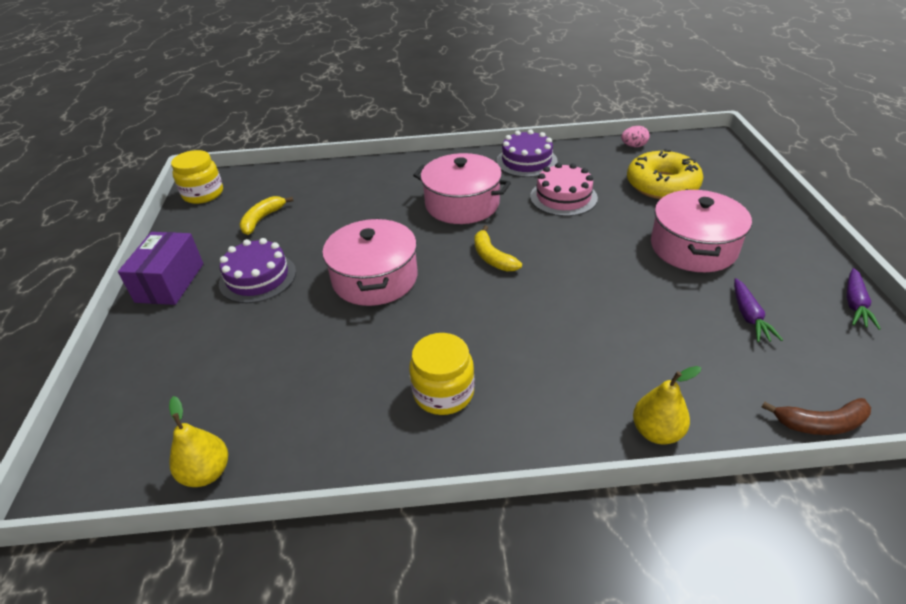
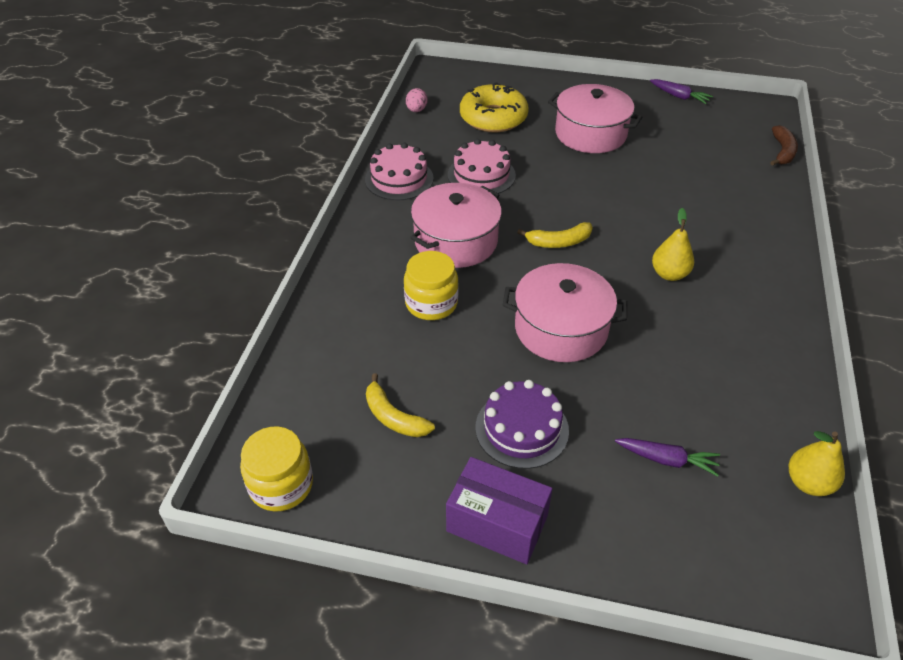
camera: 75 degrees left, 5 degrees up
(443, 392) = (731, 311): yellow jar -> yellow jar (431, 303)
(526, 161) = (399, 179): purple cake -> pink cake
(656, 432) = (783, 216): yellow pear -> yellow pear (669, 274)
(749, 317) = (680, 140): purple carrot -> purple carrot (667, 460)

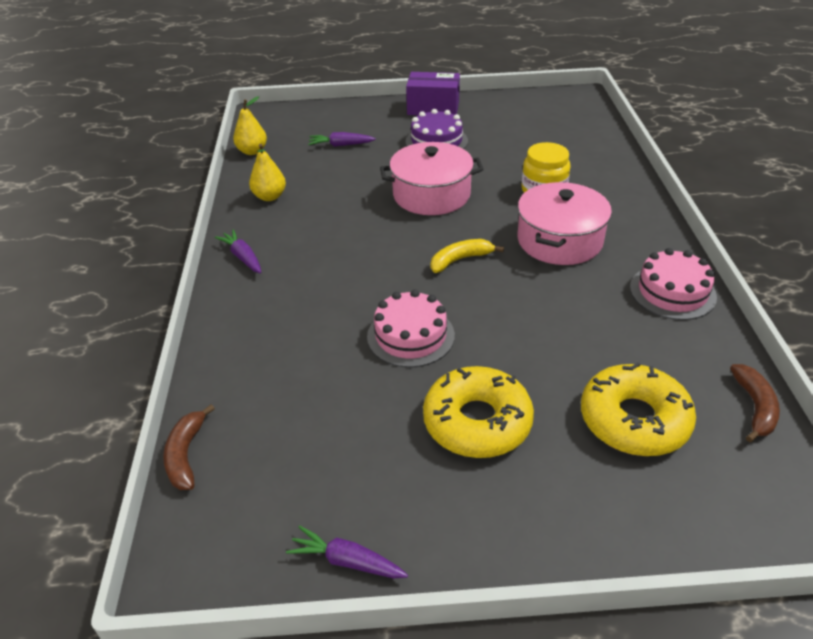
camera: 165 degrees right, 5 degrees down
(281, 485) = (559, 99): yellow jar -> none
(393, 417) = (520, 132): yellow banana -> none
(416, 110) = (754, 407): pink egg -> brown banana
(481, 175) = (585, 318): pink cake -> pink cake (410, 336)
(590, 134) = (477, 422): pink pot -> yellow donut
(669, 274) = (346, 252): yellow pear -> yellow pear (269, 197)
(779, 292) = (242, 257): none -> purple carrot

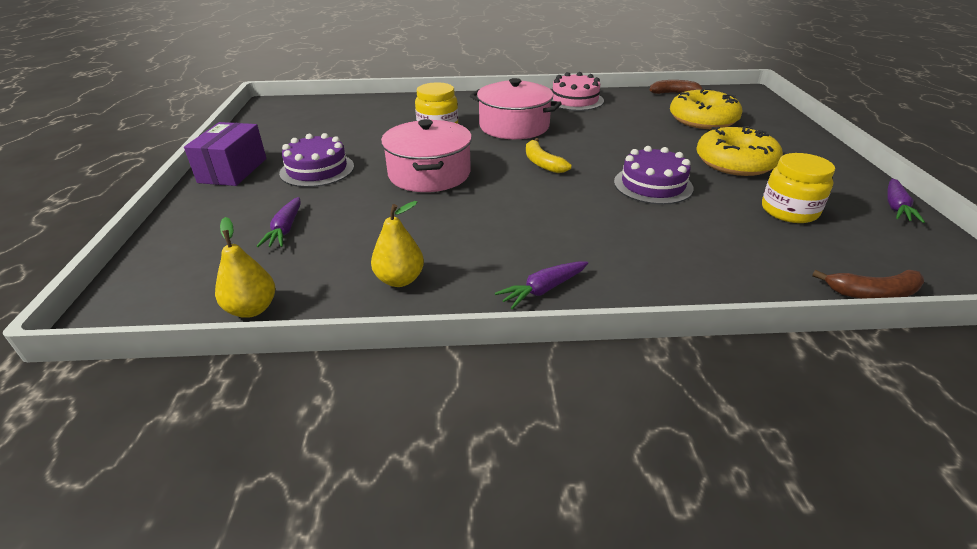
camera: 90 degrees left, 5 degrees down
(345, 440) = (789, 211): none -> yellow jar
(410, 336) = (653, 185): pink cake -> purple cake

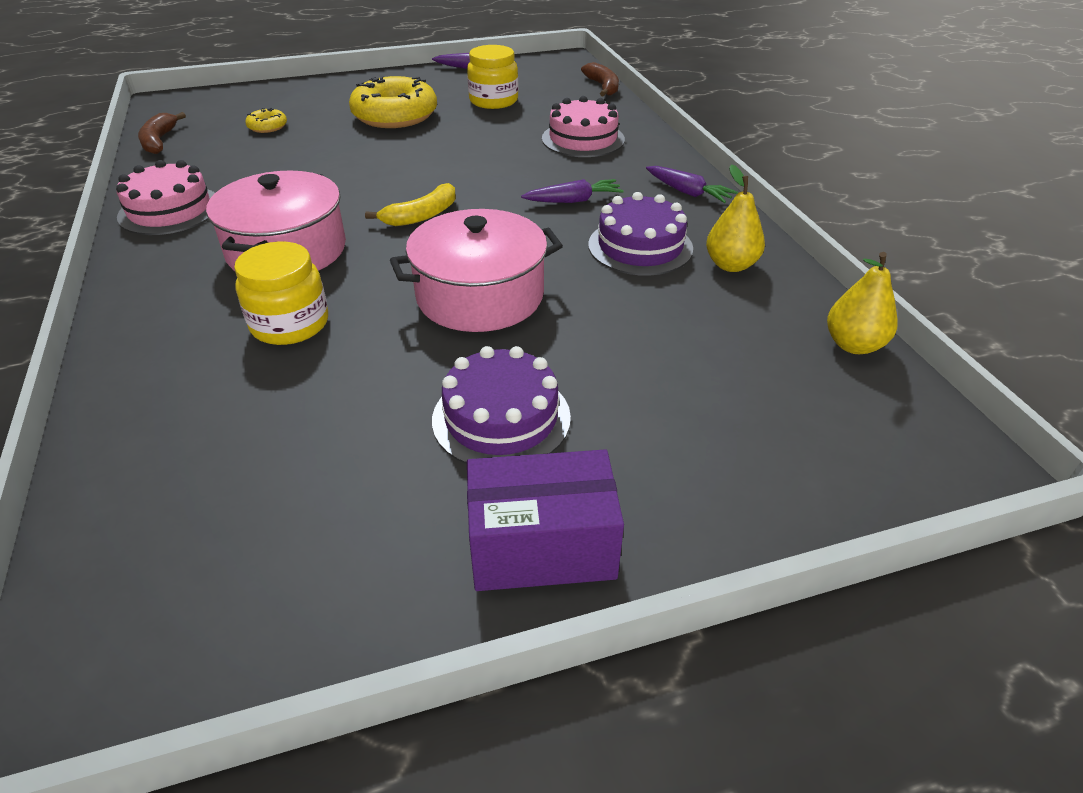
camera: 105 degrees left, 5 degrees up
(285, 230) = (697, 382): purple carrot -> purple carrot (574, 200)
(653, 185) = (462, 152): purple cake -> purple cake (640, 246)
(685, 249) = (583, 139): none -> pink cake
(703, 119) = (267, 127): yellow donut -> yellow donut, size x0.45

